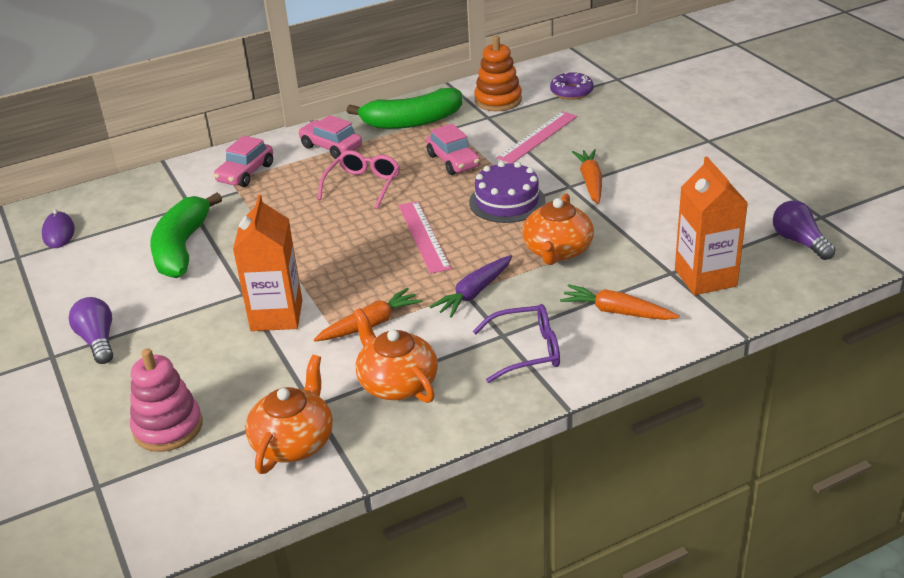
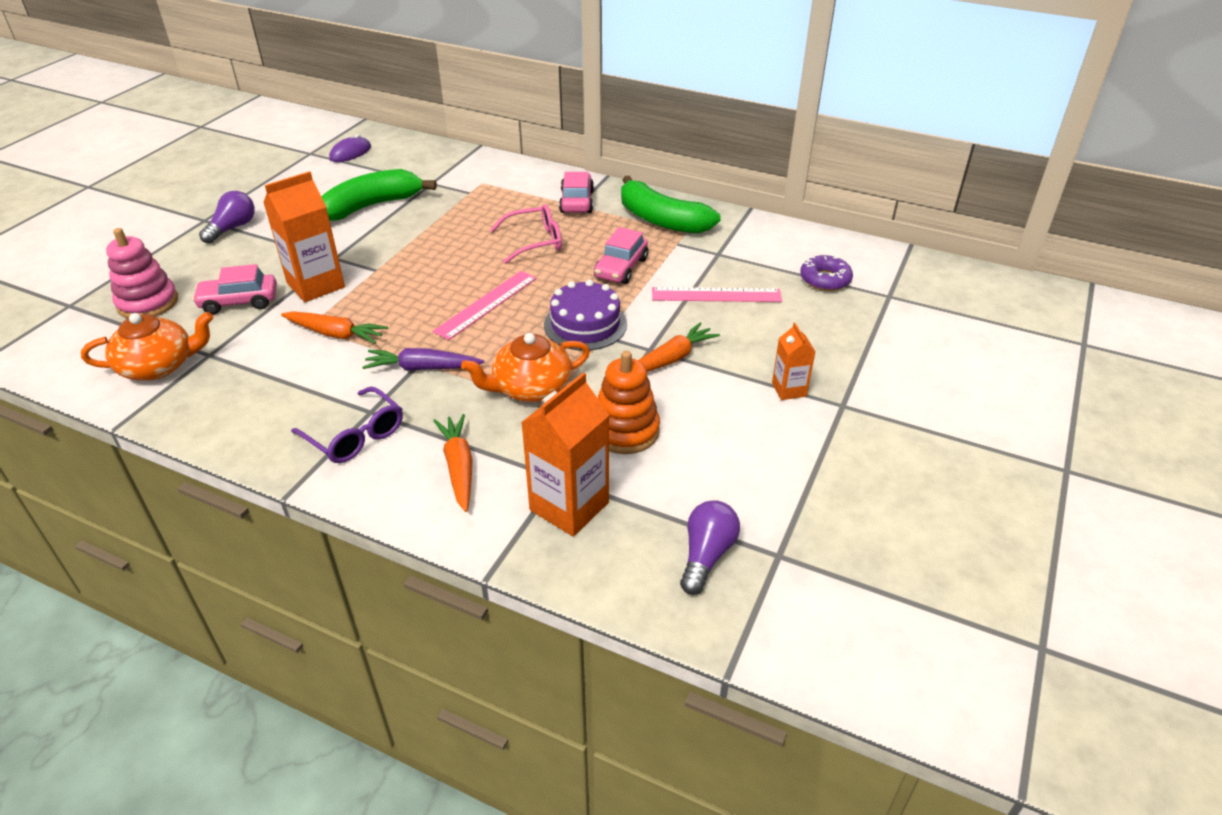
camera: 50 degrees right, 5 degrees up
(245, 173) = (498, 184): pink car -> pink car (239, 302)
(397, 383) = (263, 383): orange teapot -> none
(498, 100) = (754, 246): orange stacking toy -> orange stacking toy (625, 431)
(673, 152) = (789, 389): none -> orange carton

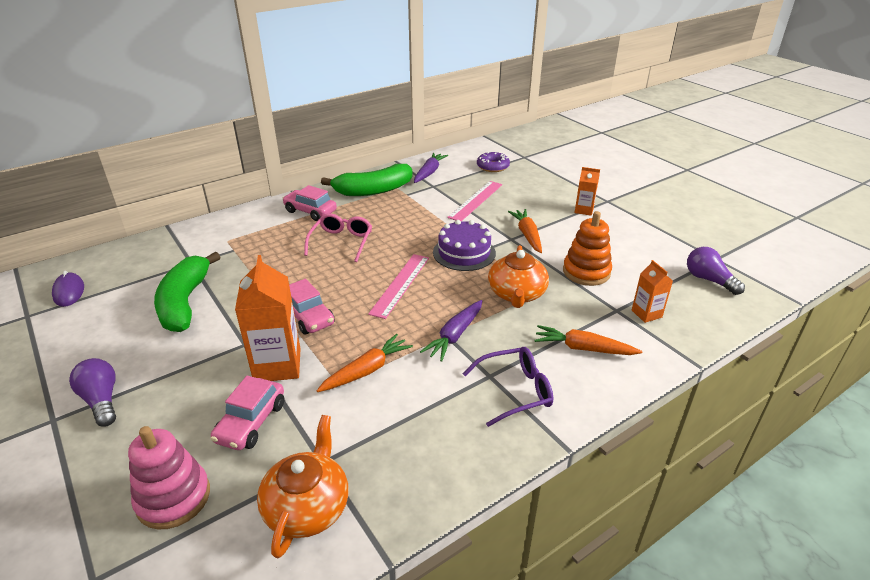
camera: 60 degrees left, 5 degrees down
(486, 304) = (400, 285): pink ruler -> pink ruler turned 45 degrees clockwise
(569, 506) = (646, 314): orange carton -> orange carton, size x0.55
(621, 268) = (413, 221): pink car -> pink car (308, 317)
(748, 239) = (429, 172): none -> purple carrot

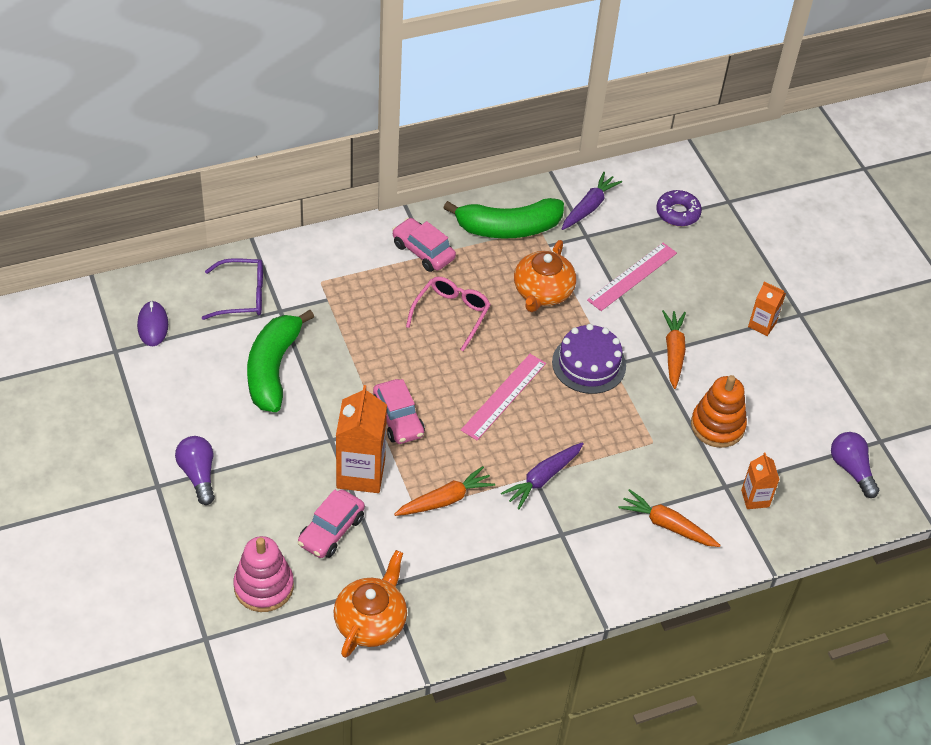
camera: 10 degrees right, 15 degrees up
(515, 391) = (580, 556): purple glasses -> purple glasses (242, 296)
(516, 294) = (626, 439): orange teapot -> orange teapot (542, 292)

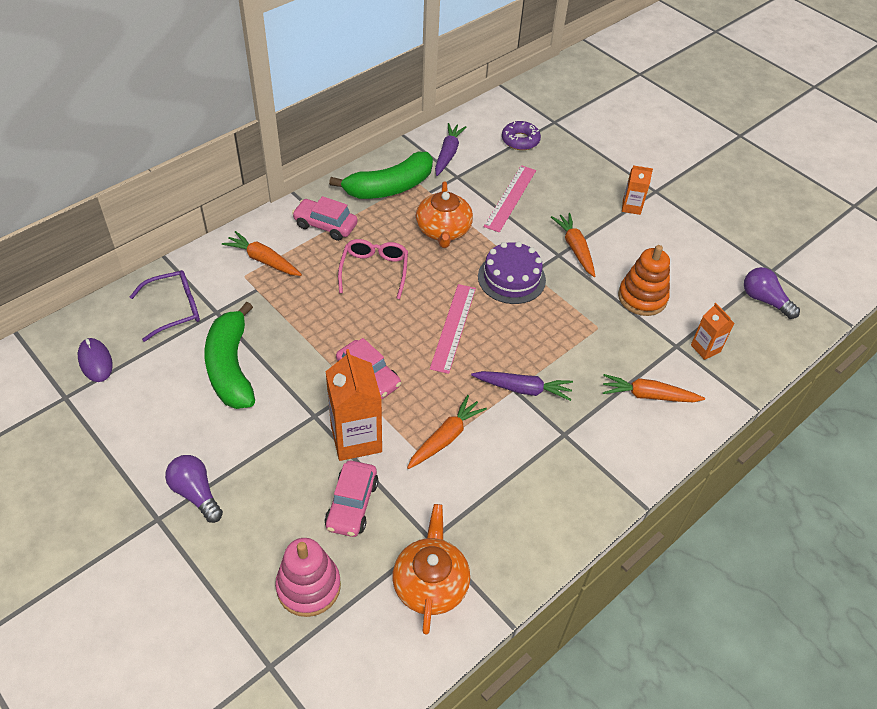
camera: 20 degrees left, 0 degrees up
(346, 271) = (263, 260): none -> orange carrot
(543, 478) = (522, 389): purple carrot -> purple carrot turned 105 degrees counterclockwise

